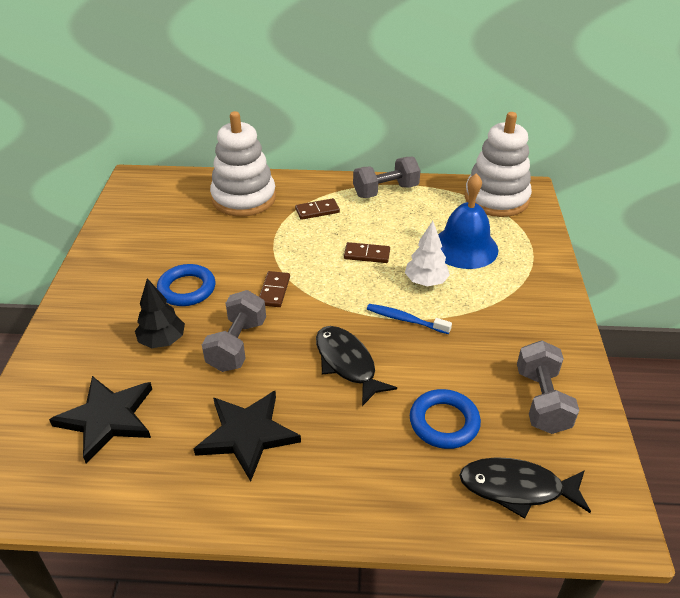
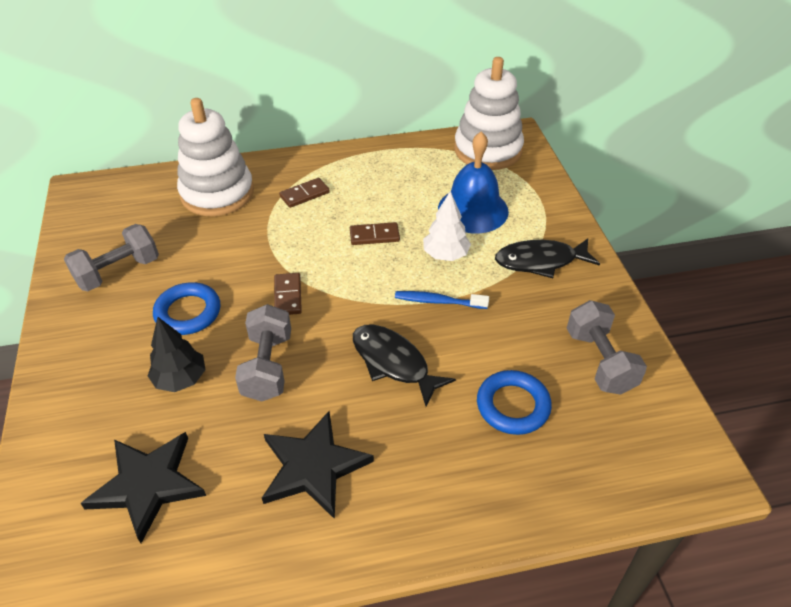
camera: 15 degrees left, 5 degrees up
(385, 191) = (371, 160): grey dumbbell -> grey dumbbell (118, 272)
(517, 488) = (605, 459): black fish -> black fish (540, 261)

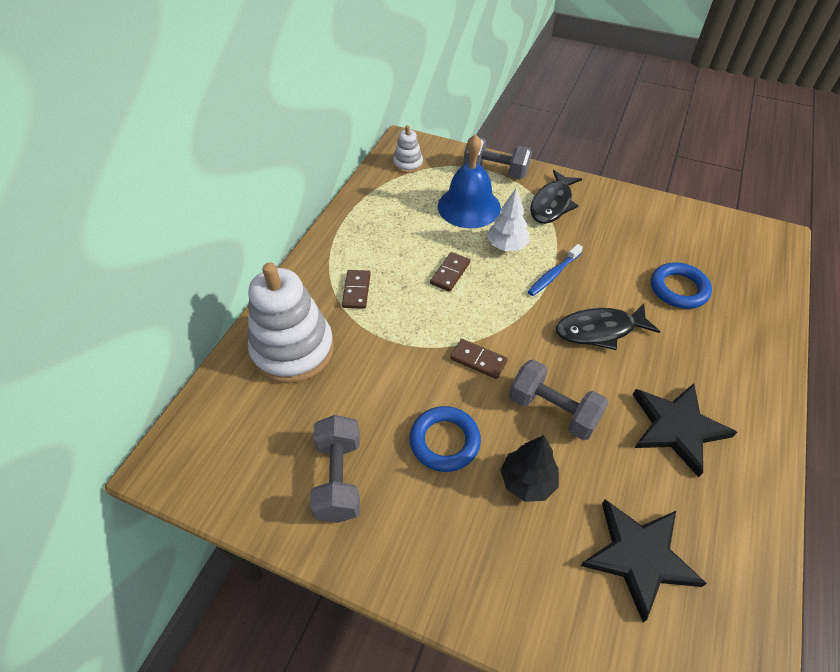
camera: 55 degrees left, 5 degrees up
(488, 150) = (408, 164): white stacking toy -> white stacking toy, size x0.48
(599, 361) = (663, 229): grey dumbbell -> grey dumbbell (495, 171)

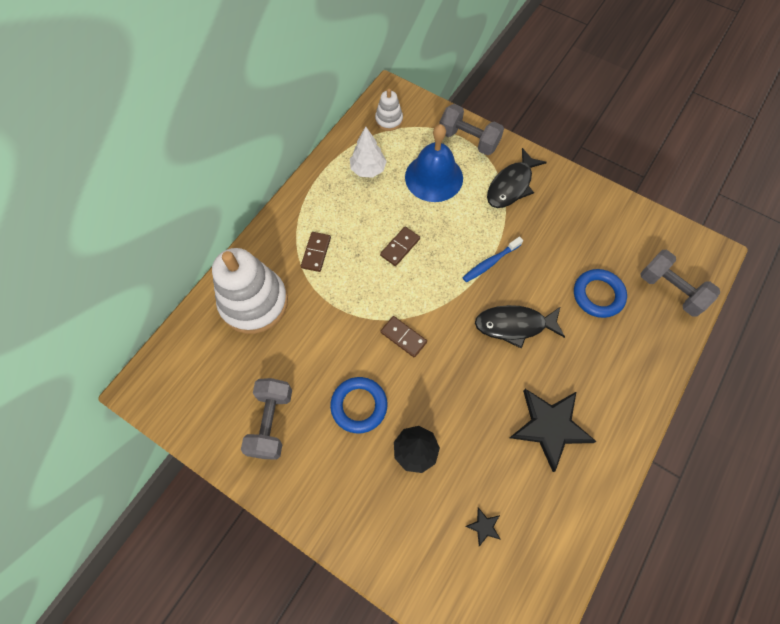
camera: 10 degrees right, 15 degrees up
(506, 246) = (457, 226): white tree -> white tree (368, 169)
(553, 410) = (453, 394): grey dumbbell -> grey dumbbell (670, 290)
(639, 557) = (484, 526): black star -> black star, size x0.41

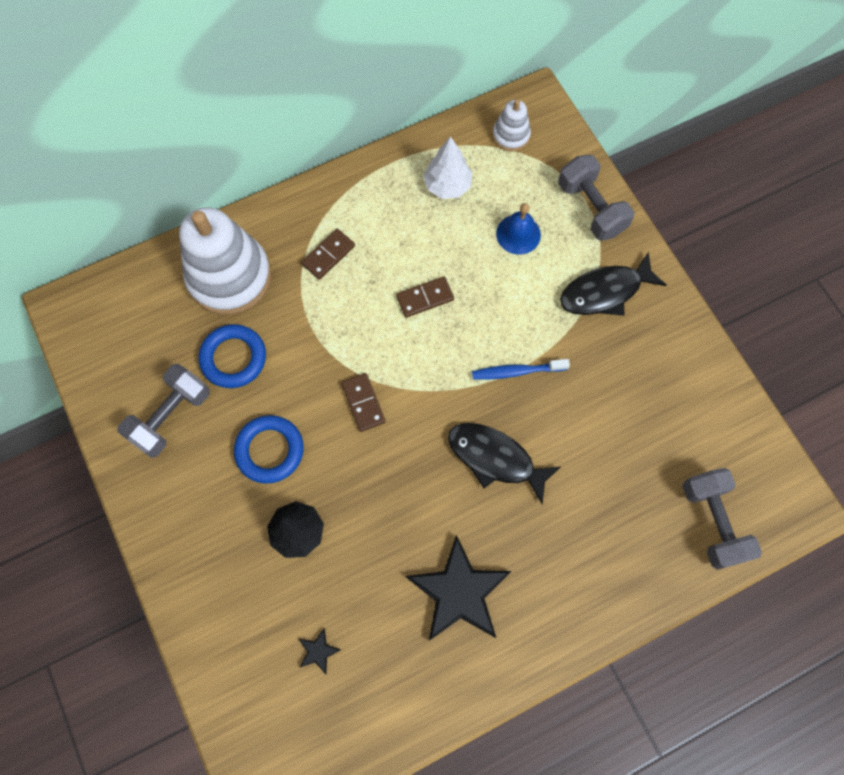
camera: 30 degrees right, 5 degrees up
(434, 177) = (518, 234): blue bell -> blue bell, size x0.57
(598, 295) = (618, 478): blue ring -> blue ring (233, 358)

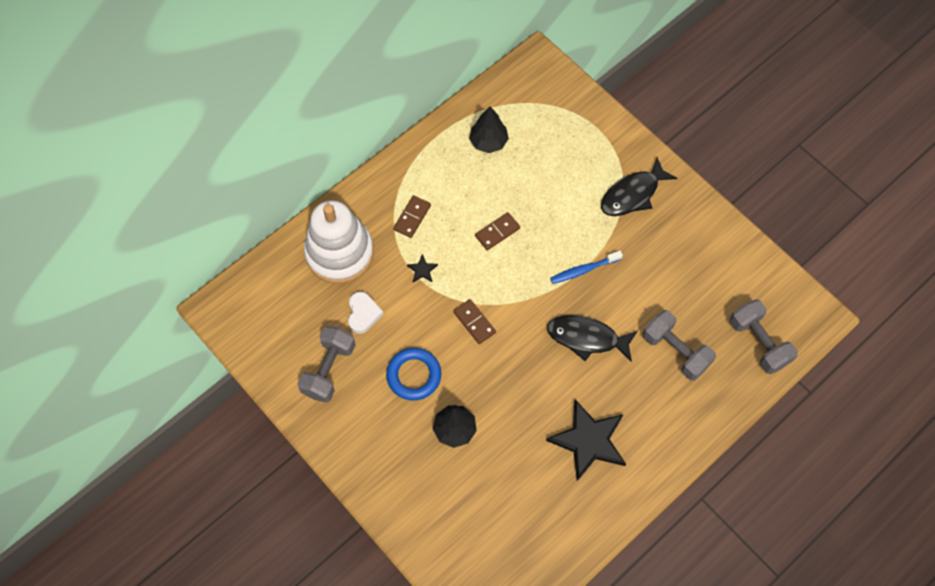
camera: 15 degrees left, 5 degrees down
(233, 358) = (363, 314): blue ring -> white heart
(318, 651) = (497, 510): black star -> black star (422, 270)
(447, 185) = (488, 142): white tree -> black tree
(511, 135) = (526, 91): white stacking toy -> none
(518, 234) = (554, 166): blue bell -> none
(591, 208) = (604, 133): grey dumbbell -> grey dumbbell (675, 351)

